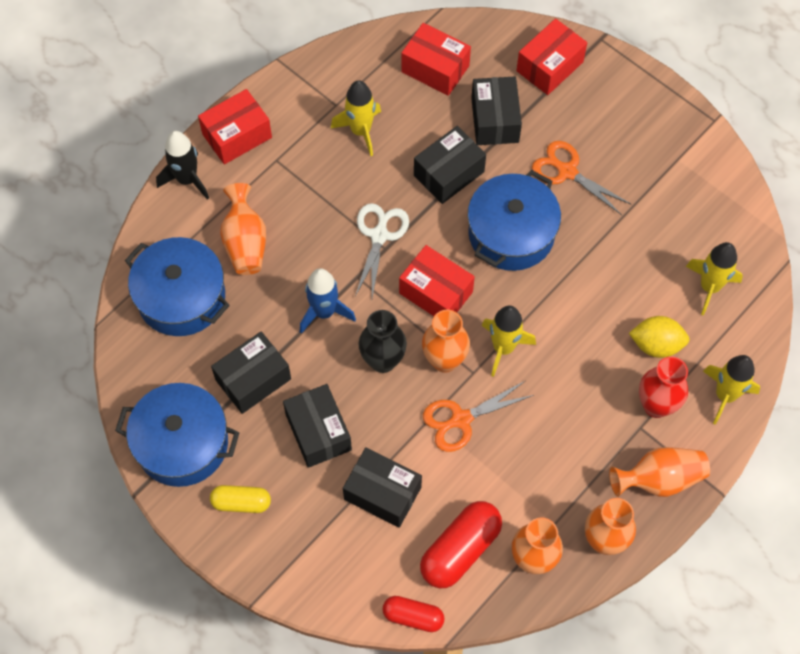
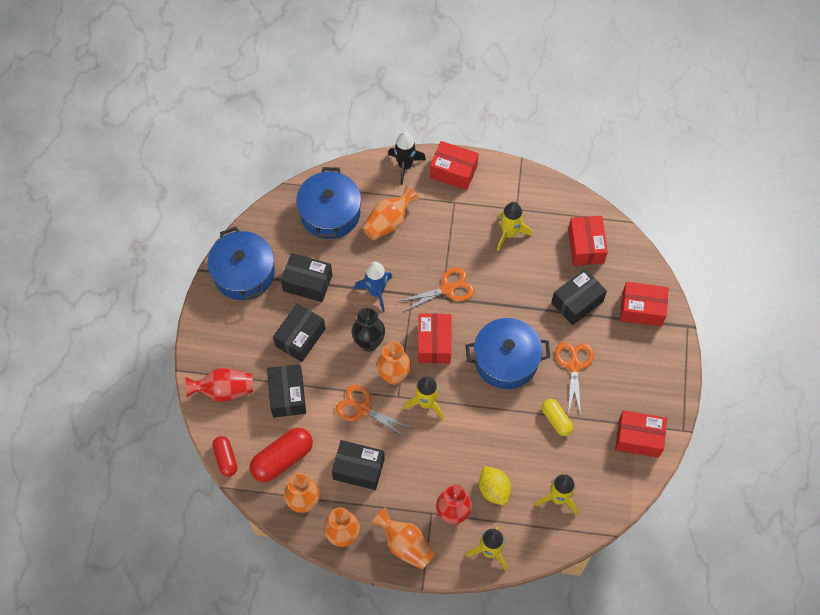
camera: 55 degrees right, 0 degrees up
(241, 502) = (231, 326): yellow capsule -> yellow capsule (556, 420)
(321, 563) = (224, 390): none -> red vase
(379, 235) = (447, 289): white scissors -> orange scissors
(449, 173) = (519, 300): black box -> black box (358, 469)
(460, 550) = (282, 459): red capsule -> red capsule turned 45 degrees counterclockwise
(694, 166) = (638, 438): none -> red box

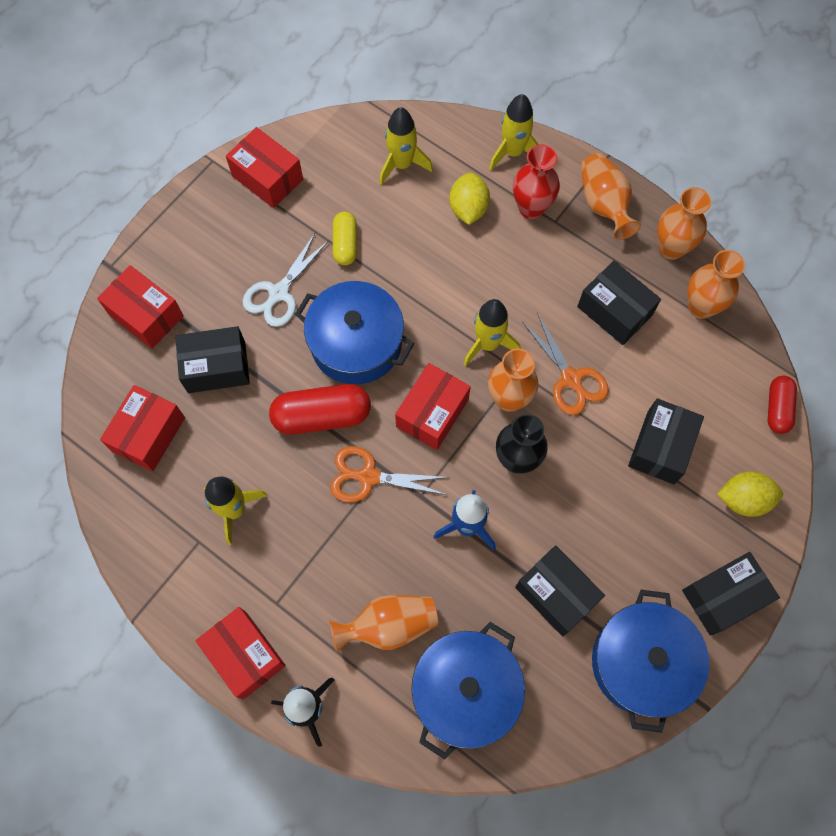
camera: 150 degrees left, 5 degrees up
(224, 390) = (743, 499): red vase -> yellow lemon
(282, 459) = (704, 371): red capsule -> red capsule (322, 416)
(300, 337) = (606, 517): black box -> black box (723, 597)
(574, 365) = (279, 293): orange scissors -> white scissors

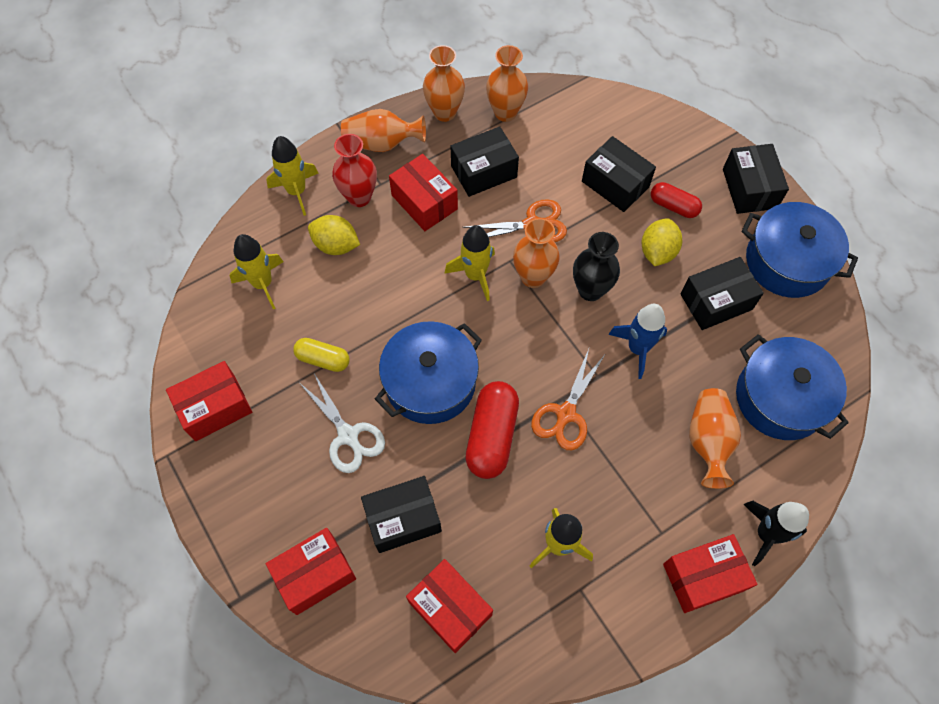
camera: 70 degrees left, 5 degrees down
(216, 367) = (403, 519): black box -> black box turned 60 degrees clockwise
(432, 413) = (523, 341): red box -> red box (424, 202)
(743, 499) = (676, 146): yellow lemon -> yellow lemon (657, 252)
(777, 408) = (610, 97): red capsule -> red capsule (673, 206)

